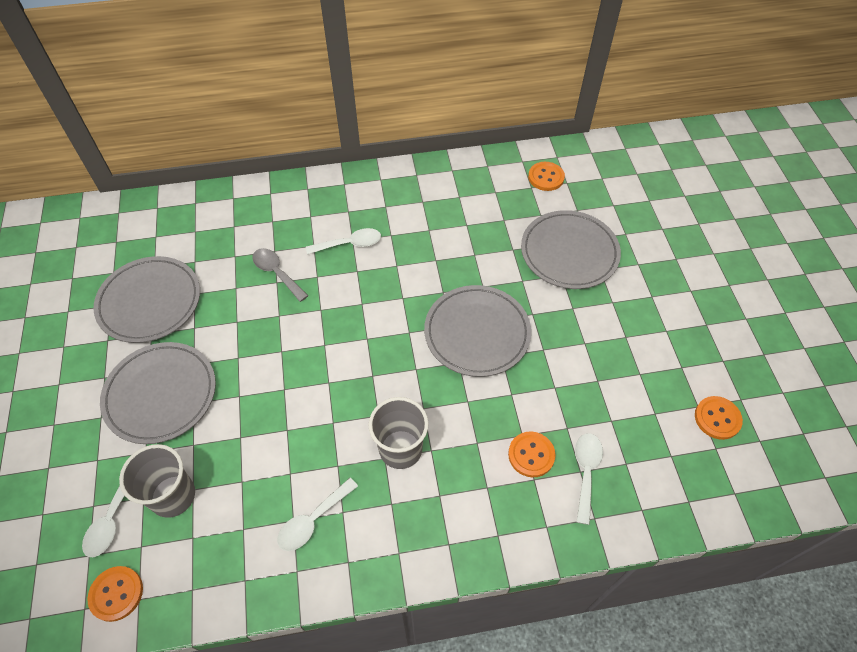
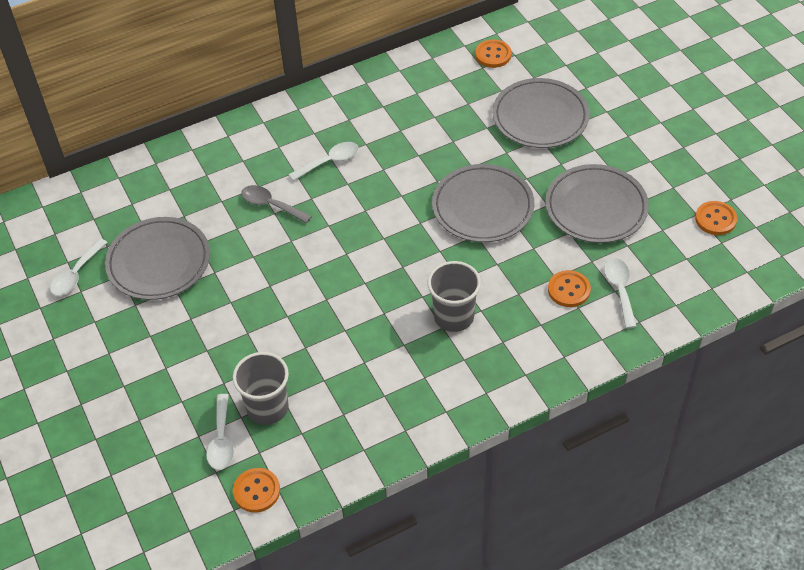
camera: 15 degrees left, 5 degrees down
(161, 394) = (213, 334): grey plate -> grey plate (596, 207)
(313, 520) = (401, 390): white spoon -> white spoon (76, 274)

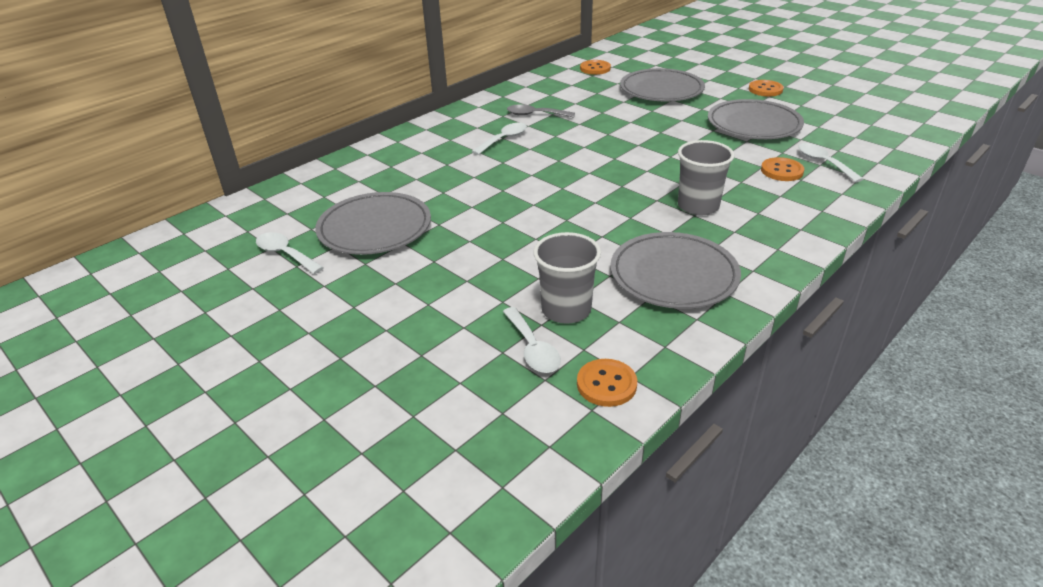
camera: 20 degrees left, 15 degrees down
(76, 274) = (285, 254): white spoon -> white spoon turned 120 degrees clockwise
(271, 205) = (467, 172): grey spoon -> grey spoon (535, 115)
(482, 207) = (660, 140): grey plate -> grey plate (673, 275)
(715, 219) = (852, 114): orange button -> orange button (765, 89)

